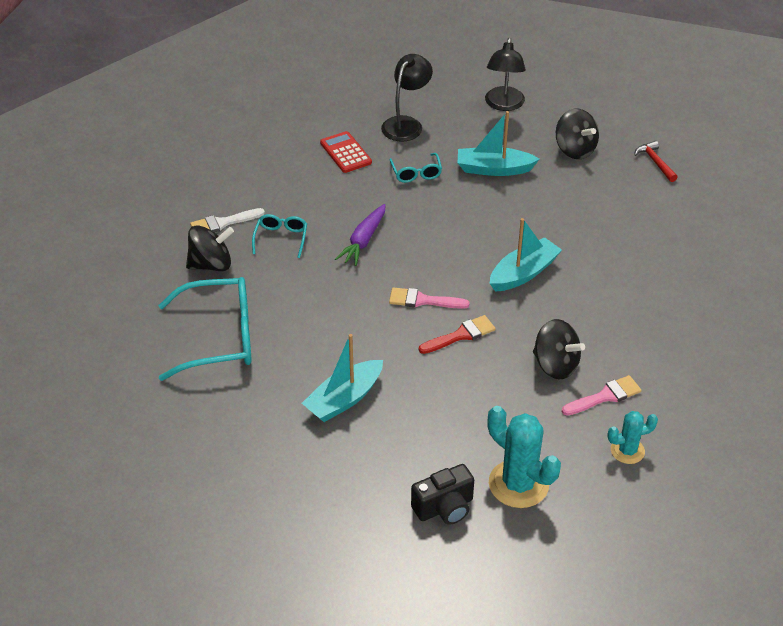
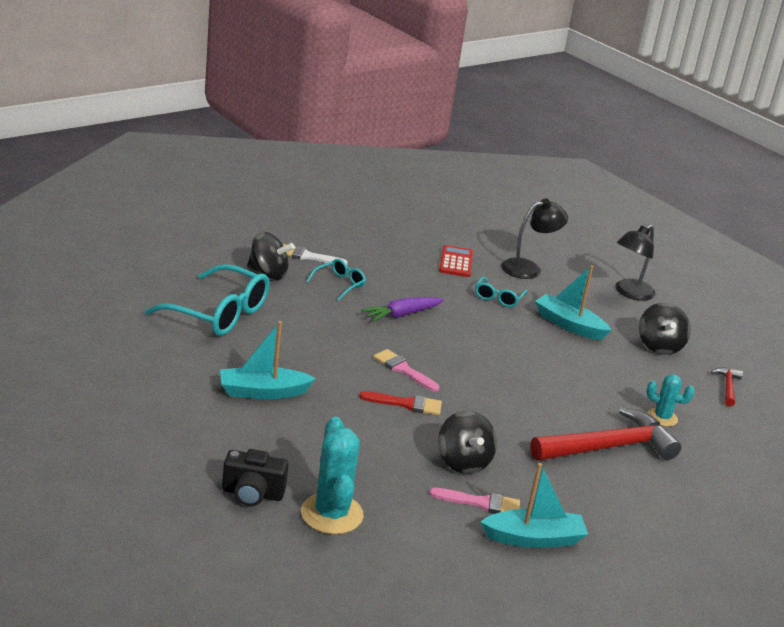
camera: 30 degrees right, 15 degrees down
(523, 273) = (511, 395): turquoise boat -> turquoise boat (533, 538)
(627, 451) = (455, 546): turquoise cactus -> turquoise cactus (662, 417)
(635, 279) = (609, 447): none -> red hammer

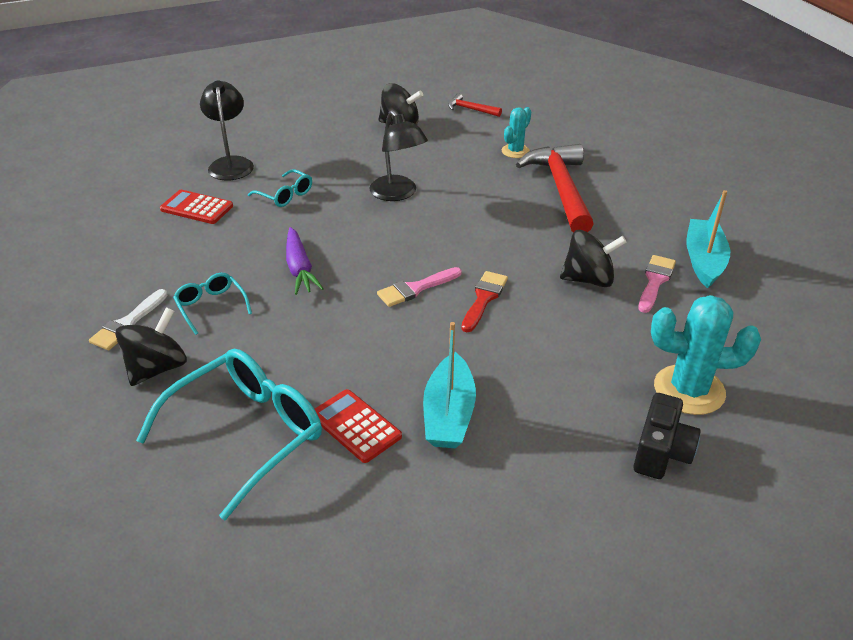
camera: 70 degrees left, 10 degrees up
(238, 354) = (355, 426): none -> red calculator
(569, 325) = (351, 164): turquoise boat -> none
(629, 293) = (302, 118): black lamp -> black lamp (398, 194)

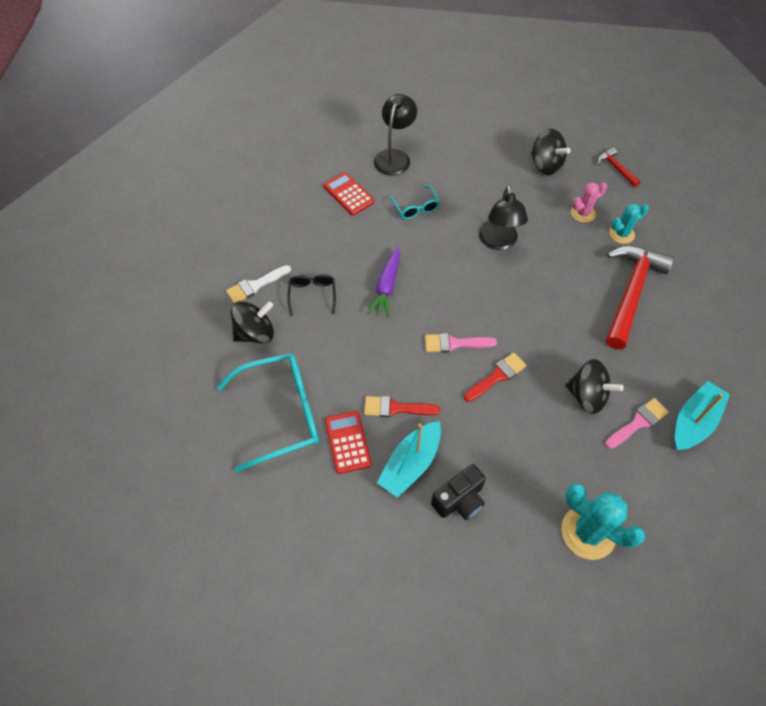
camera: 30 degrees right, 20 degrees up
(211, 306) = (312, 294): turquoise glasses -> black glasses
(391, 370) = (396, 408): none -> red brush
(465, 148) = (583, 213): none -> pink cactus
(661, 452) = (529, 570): black camera -> black camera (459, 500)

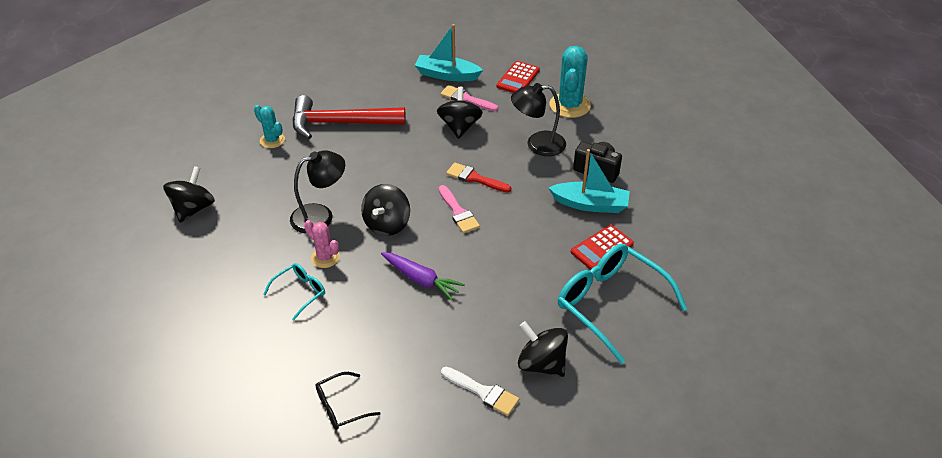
camera: 115 degrees left, 15 degrees down
(312, 294) = (465, 336): black glasses -> black glasses (340, 407)
(348, 194) = (304, 361): red calculator -> red calculator (518, 78)
(387, 286) = (421, 280): purple carrot -> purple carrot turned 45 degrees clockwise
(394, 157) = (223, 339): black lamp -> black lamp (537, 144)
(396, 408) = (548, 229): red brush -> none
(465, 284) = (387, 224): none -> black spinning top
(583, 213) = (255, 169): pink cactus -> pink cactus (325, 257)
(616, 168) = (182, 159): red hammer -> none

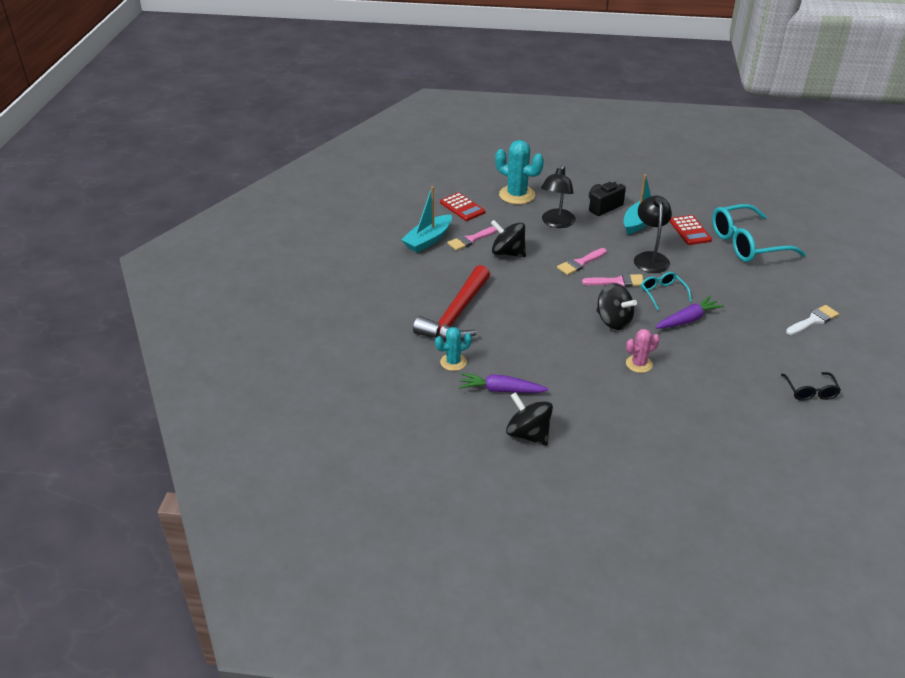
camera: 65 degrees left, 5 degrees down
(246, 178) = (501, 390): none -> purple carrot
(300, 292) = (676, 387): turquoise glasses -> turquoise glasses (662, 293)
(320, 216) = (583, 355): black lamp -> black lamp (650, 258)
(474, 178) = (580, 263): red brush -> pink brush
(541, 364) = (794, 288): black spinning top -> none

